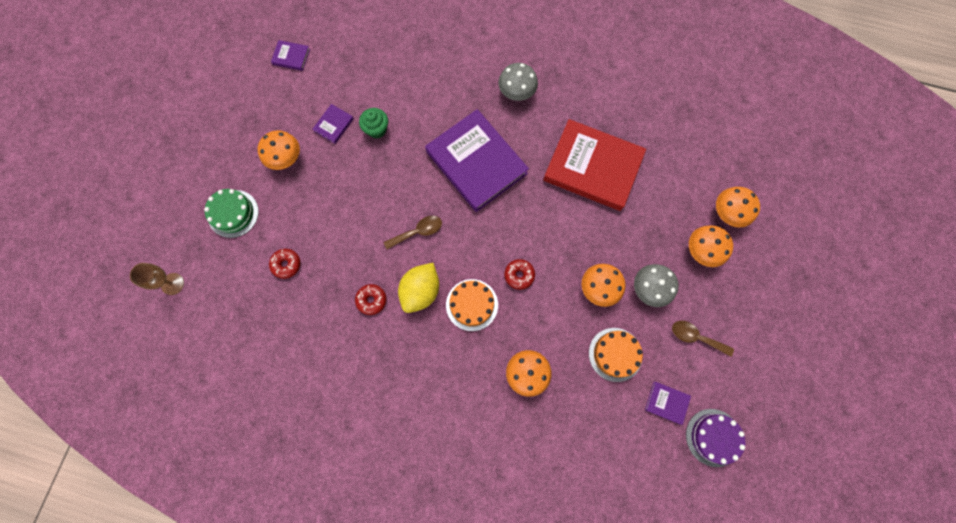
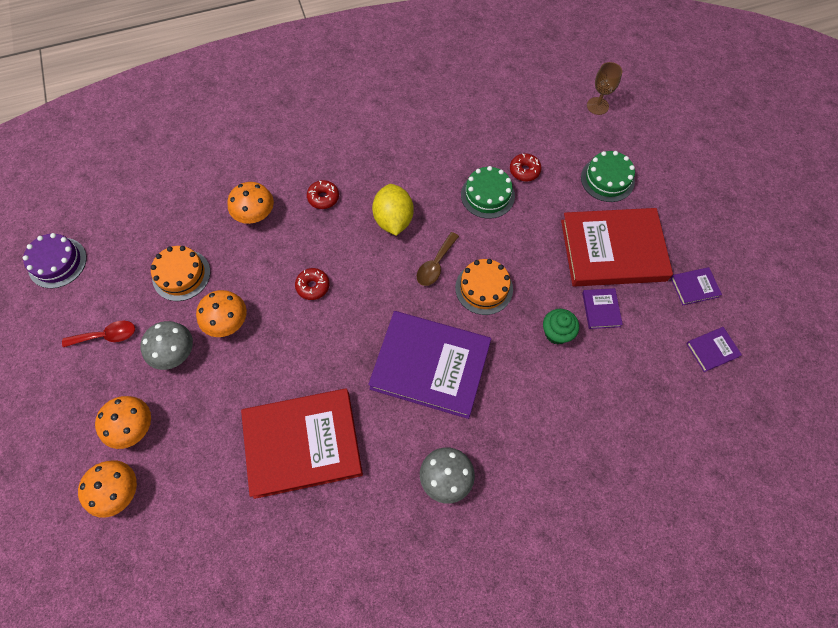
camera: 145 degrees right, 10 degrees down
(285, 158) = (613, 250): orange mushroom -> red book
(333, 263) = (487, 195): none -> green cake
(371, 300) = (430, 188): red donut -> red donut (323, 198)
(472, 305) = (340, 236): orange cake -> orange cake (484, 288)
(666, 402) = (113, 264): purple book -> purple book (694, 287)
(695, 337) = (107, 336): brown spoon -> red spoon

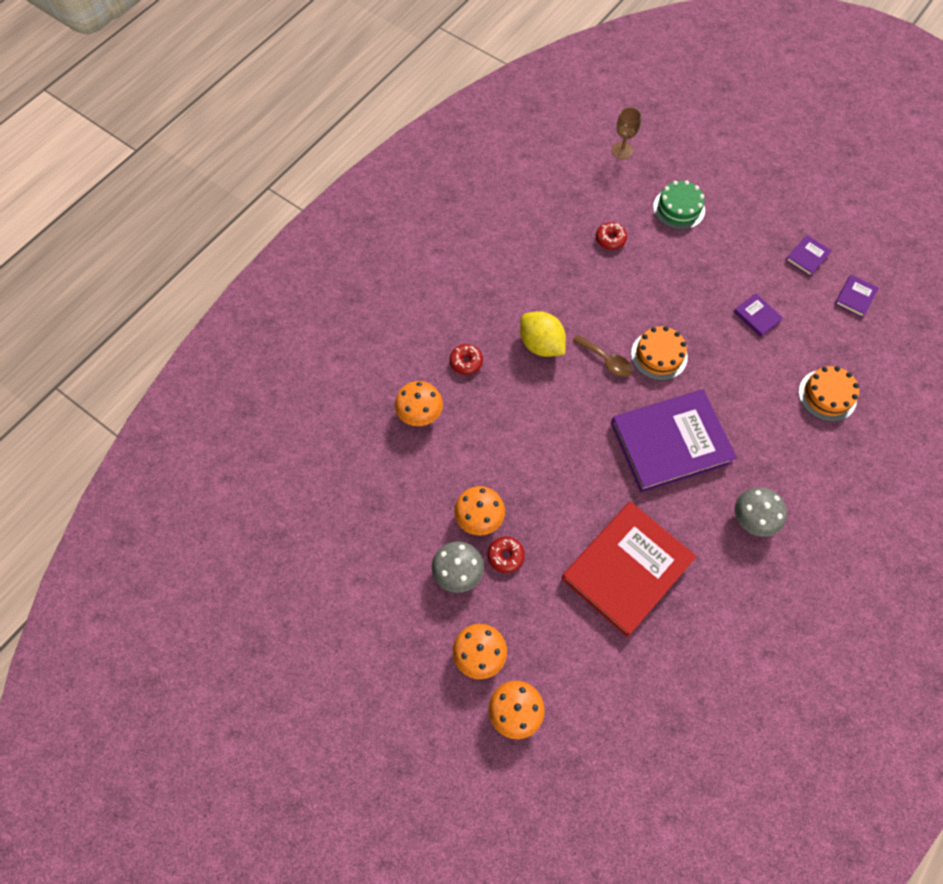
camera: 35 degrees left, 0 degrees up
(57, 262) = (277, 570): purple cake -> none
(107, 336) = (384, 599): red spoon -> none
(181, 275) = (402, 505): orange cake -> orange cake (827, 395)
(313, 286) = (524, 441): red donut -> red donut (505, 556)
(435, 265) = (606, 360): brown spoon -> brown spoon turned 45 degrees counterclockwise
(487, 195) = (598, 277): green cake -> none
(556, 333) = (740, 355): green cupcake -> none
(613, 250) = (728, 264): red book -> none

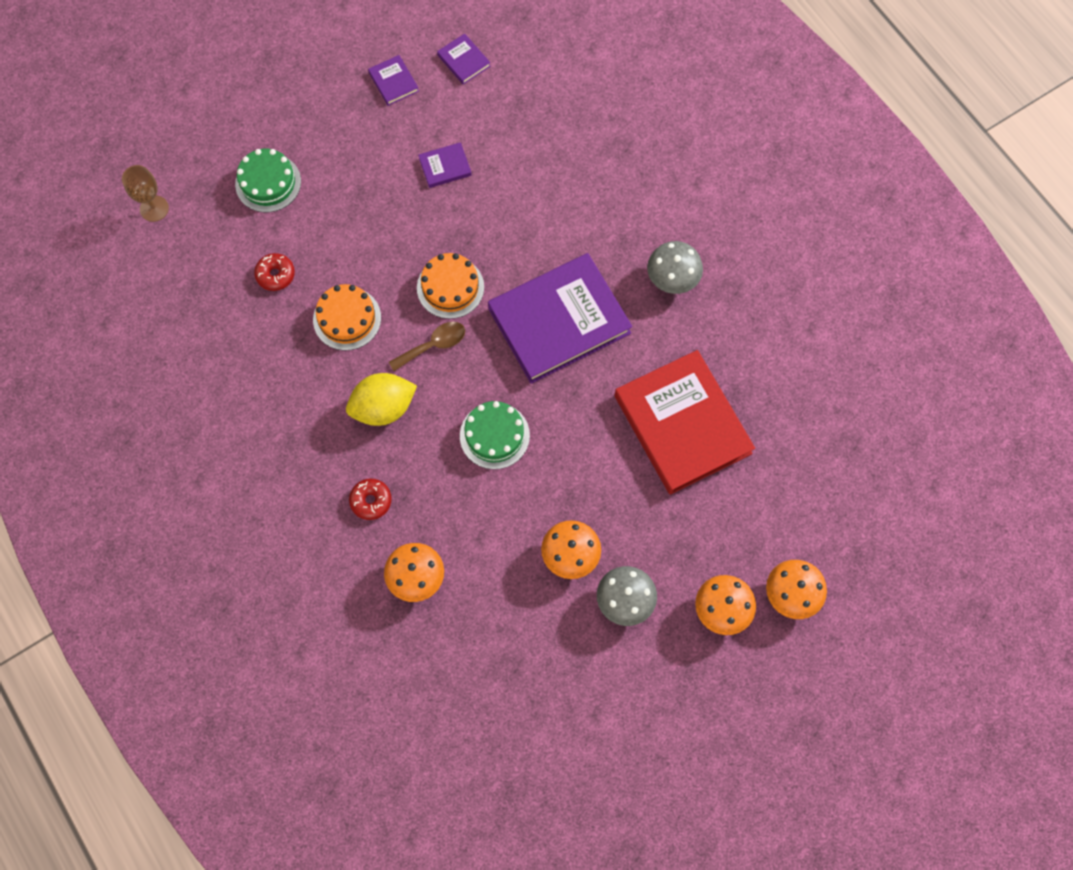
camera: 70 degrees left, 5 degrees up
(505, 556) = (624, 543): red donut -> none
(553, 428) = (494, 435): none -> green cake
(670, 443) = (559, 321): purple book -> purple book turned 60 degrees clockwise
(827, 395) = (565, 144): orange cake -> orange cake (347, 318)

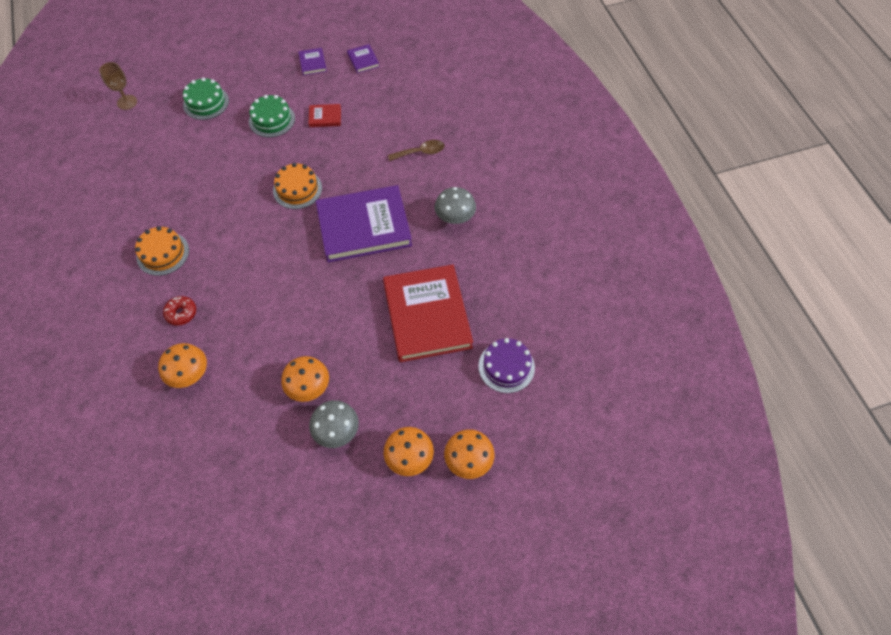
camera: 15 degrees right, 10 degrees down
(275, 275) = (185, 156): red donut -> none
(347, 318) = (219, 193): orange cake -> orange cake (163, 253)
(383, 408) = (218, 254): yellow lemon -> none
(433, 345) = (270, 222): brown spoon -> brown spoon (421, 152)
(445, 167) = (325, 117): purple book -> red book
(494, 435) = (287, 290): green cake -> green cake (272, 120)
(800, 466) = (506, 366): none -> purple cake

